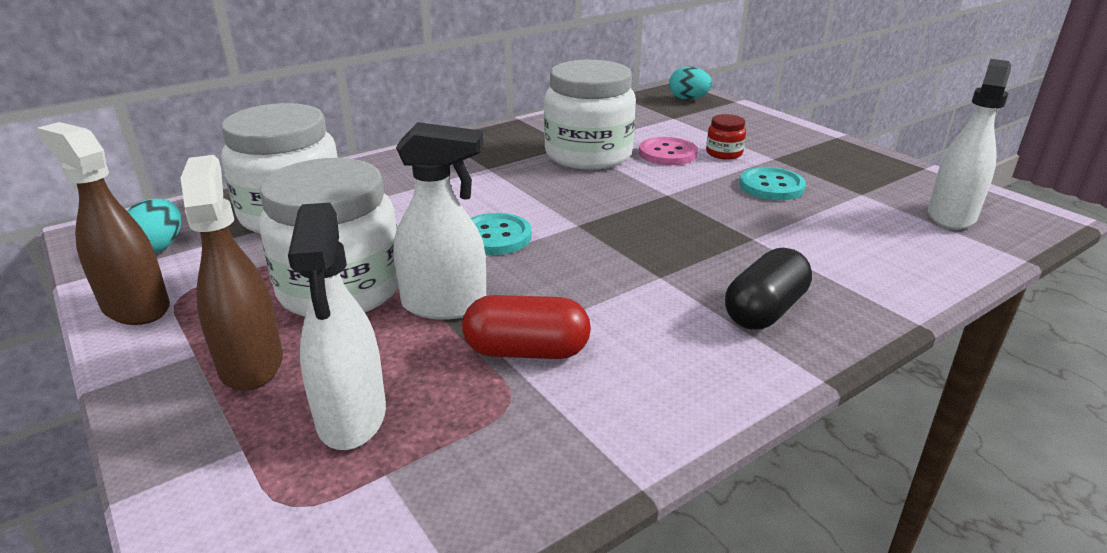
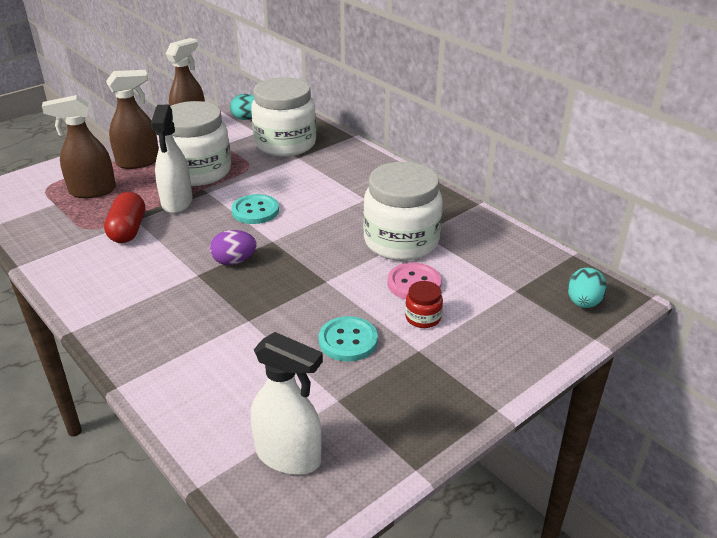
camera: 85 degrees right, 5 degrees up
(351, 417) = (92, 191): white spray bottle -> brown spray bottle
(626, 250) = (234, 261): none -> purple egg
(764, 311) = (147, 315): black capsule -> none

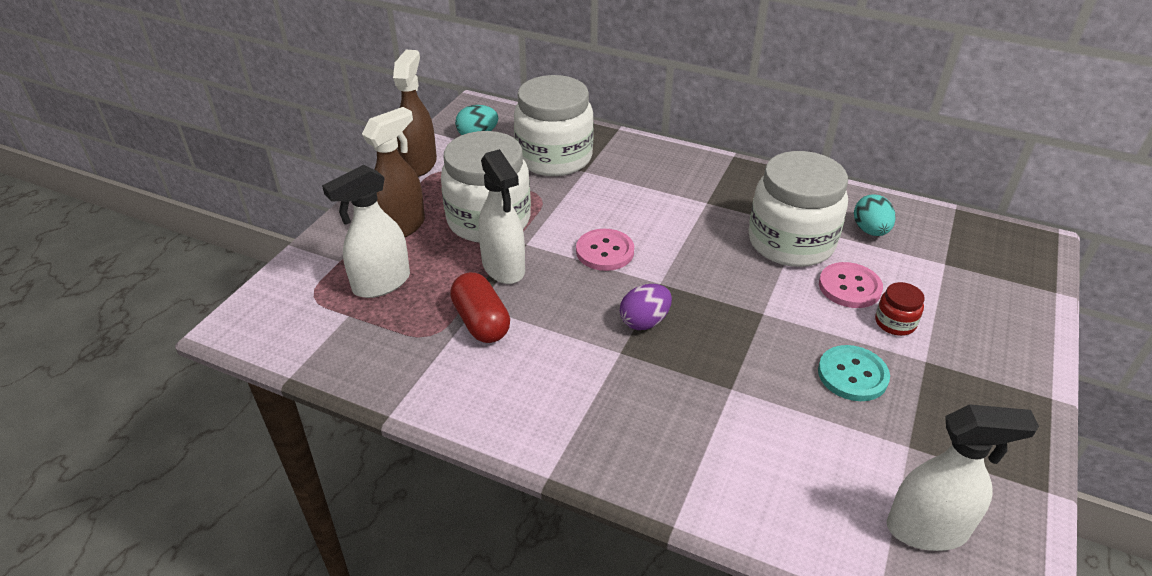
camera: 25 degrees left, 5 degrees up
(92, 191) = (381, 283): brown spray bottle -> white spray bottle
(255, 211) = (605, 251): turquoise button -> pink button
(583, 303) = (1012, 257): turquoise egg -> turquoise egg (870, 231)

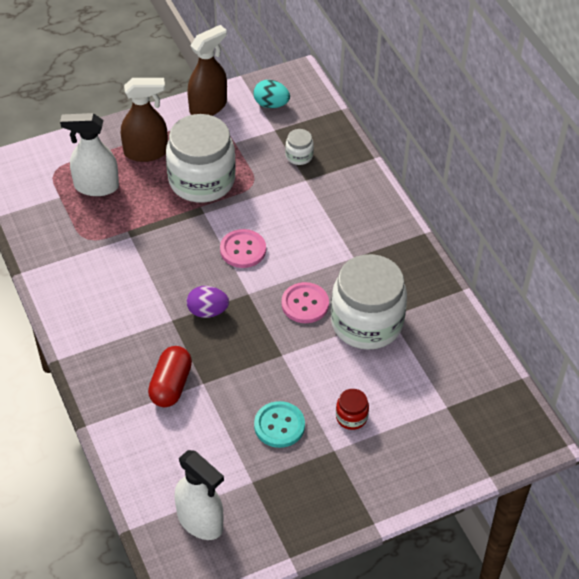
camera: 40 degrees right, 10 degrees up
(481, 322) = (121, 249): red capsule -> red capsule (171, 385)
(503, 268) = (172, 221): white spray bottle -> none
(554, 158) = (299, 156): white jar -> white jar, size x0.42
(849, 287) = (358, 377): pink button -> pink button (305, 304)
(870, 231) = (432, 351): turquoise egg -> none

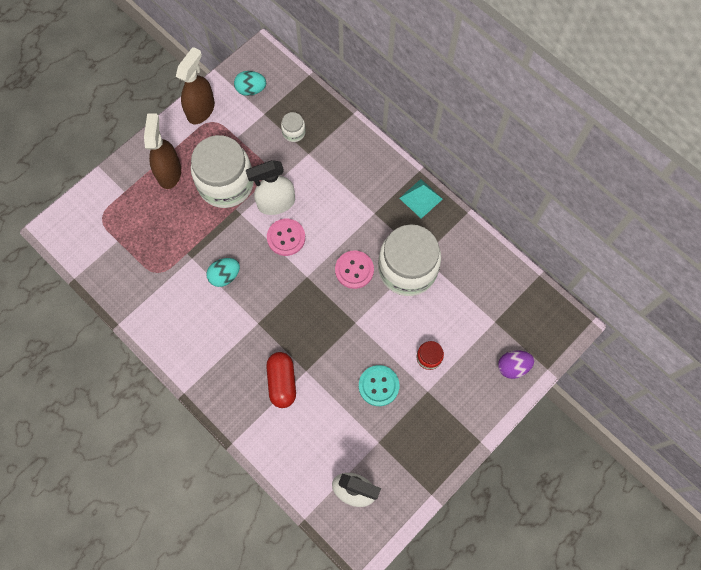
camera: 20 degrees left, 20 degrees up
(96, 186) = (143, 220): white spray bottle -> white spray bottle (276, 203)
(146, 152) = (169, 172): brown spray bottle -> brown spray bottle turned 60 degrees counterclockwise
(158, 264) = (225, 276): none -> turquoise egg
(207, 311) = (282, 305): purple egg -> purple egg (513, 367)
(414, 259) = (421, 198): none -> turquoise pyramid

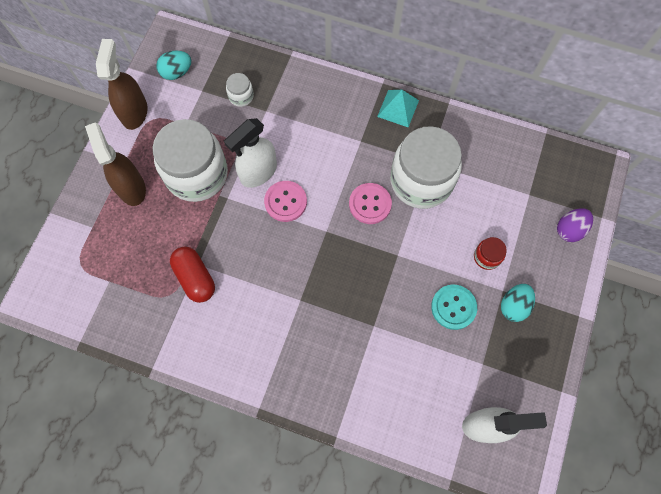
camera: 25 degrees left, 0 degrees up
(225, 276) = (242, 267): turquoise egg -> turquoise egg (513, 306)
(282, 382) = (356, 349): red capsule -> red capsule (195, 278)

